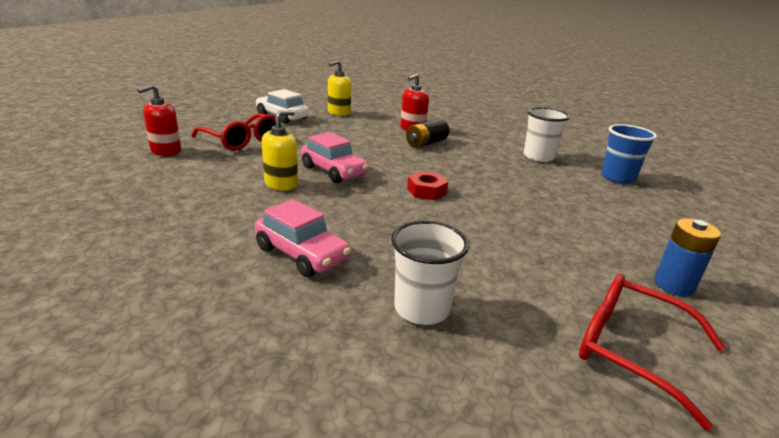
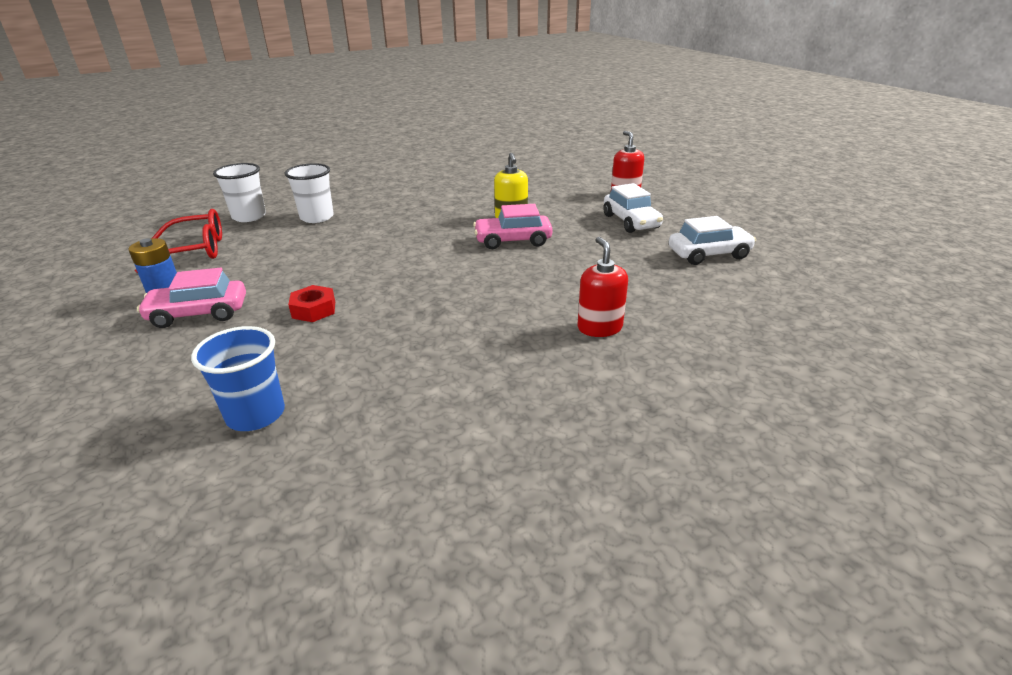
camera: 130 degrees right, 5 degrees up
(242, 140) = (631, 222): red glasses -> white car
(301, 254) = (409, 205): pink car -> pink car (199, 313)
(339, 113) = (713, 295): yellow soap dispenser -> none
(426, 143) = (534, 315): black battery -> none
(426, 191) = (422, 266): red nut -> red nut (314, 310)
(538, 157) = (393, 385): white cup -> white cup (249, 216)

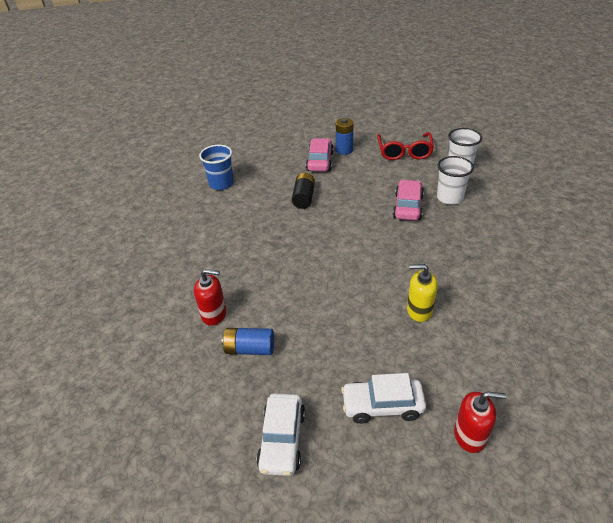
camera: 110 degrees right, 10 degrees up
(314, 310) = (303, 198): red nut -> black battery
(513, 241) = (367, 300): pink car -> pink car (408, 207)
(630, 290) = (250, 349): none -> blue battery

